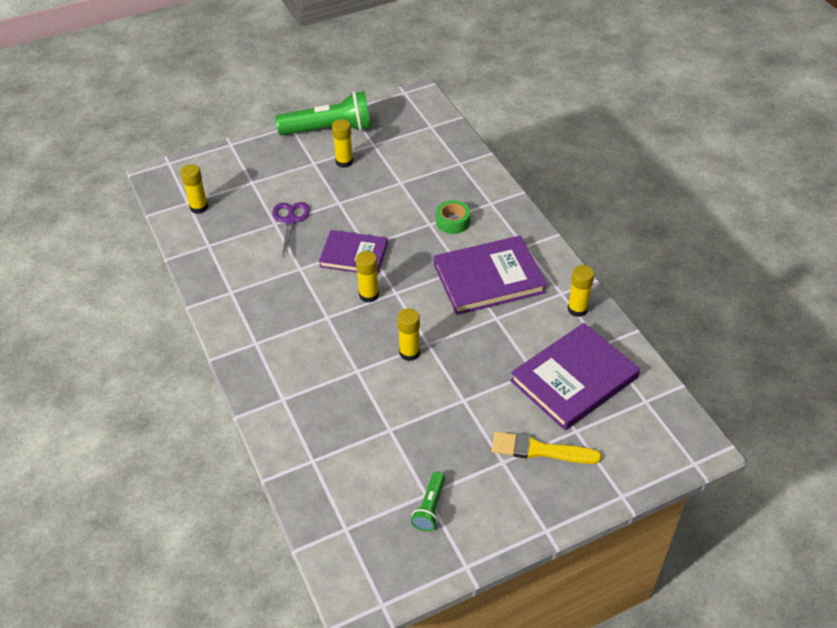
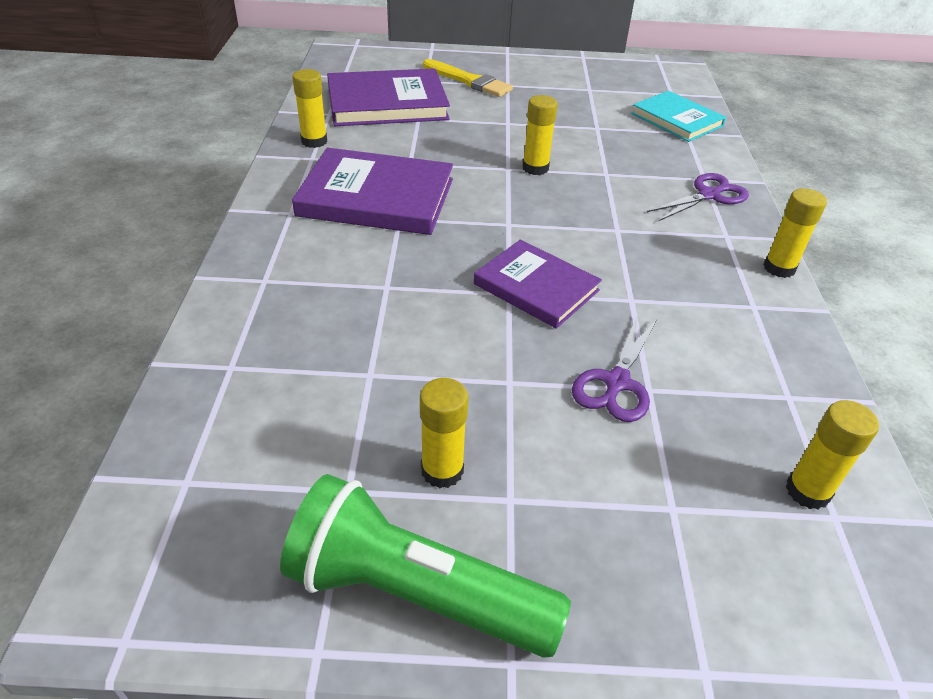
camera: 155 degrees left, 5 degrees down
(275, 380) = (708, 195): none -> purple scissors
(326, 478) = (677, 120): none -> turquoise book
(369, 295) = (546, 233): yellow glue stick -> yellow glue stick (779, 268)
(430, 508) = (591, 83): green flashlight -> none
(452, 222) = (349, 276): green tape -> none

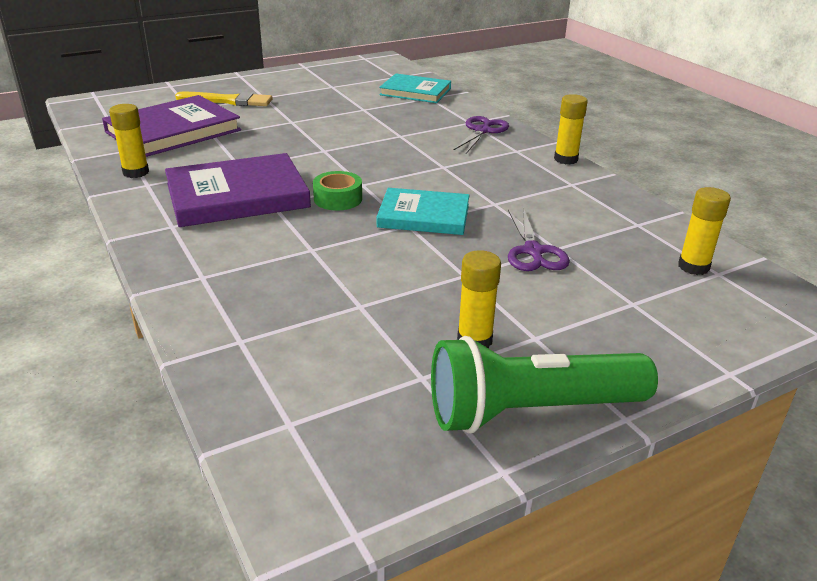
camera: 30 degrees left, 10 degrees down
(467, 234) = (338, 199): none -> green tape
(535, 168) = (345, 145): yellow glue stick -> none
(536, 287) = (423, 216): purple book -> turquoise book

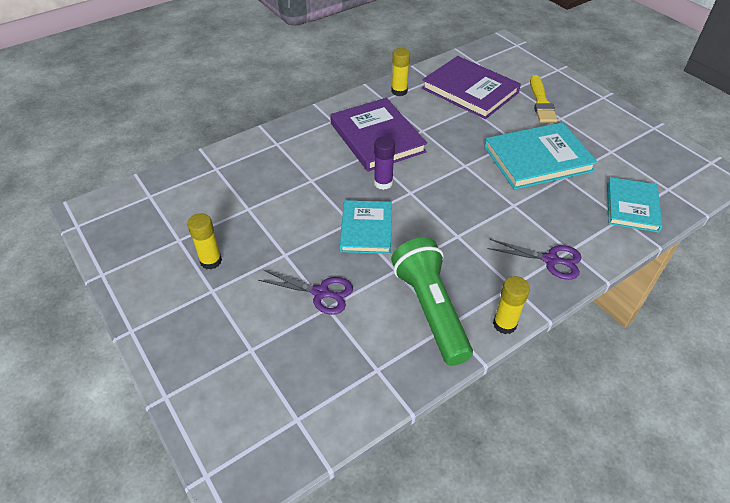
camera: 85 degrees right, 15 degrees up
(329, 116) = (537, 159): none -> turquoise book
(338, 199) = (383, 183): green tape -> purple glue stick
(530, 411) = (143, 286): green flashlight -> green flashlight (430, 309)
(533, 251) = (320, 293): purple scissors -> purple scissors turned 150 degrees counterclockwise
(693, 267) = (306, 401): yellow glue stick -> none

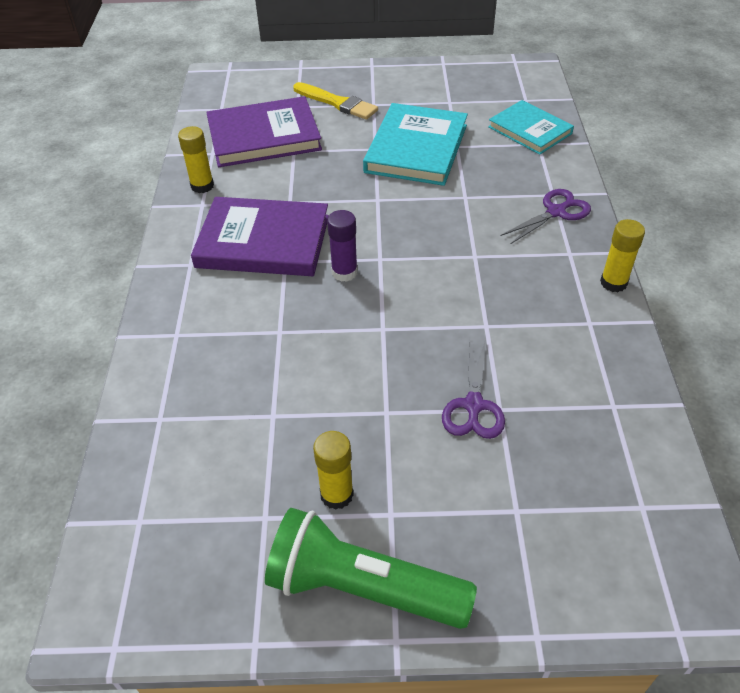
camera: 55 degrees left, 0 degrees up
(320, 293) = (473, 405): purple scissors -> purple scissors turned 135 degrees clockwise
(366, 229) = (405, 321): turquoise book -> none
(430, 309) = (560, 326): green flashlight -> green flashlight (362, 588)

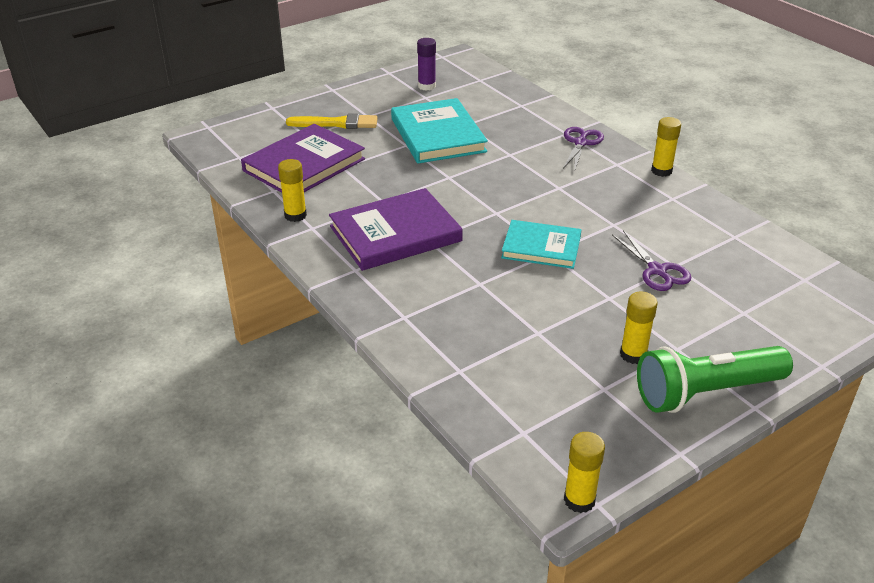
camera: 35 degrees left, 10 degrees down
(103, 632) = (579, 500): none -> yellow glue stick
(344, 272) = (481, 230): purple glue stick -> purple glue stick (426, 86)
(530, 130) = (505, 98): turquoise book -> turquoise book (541, 247)

